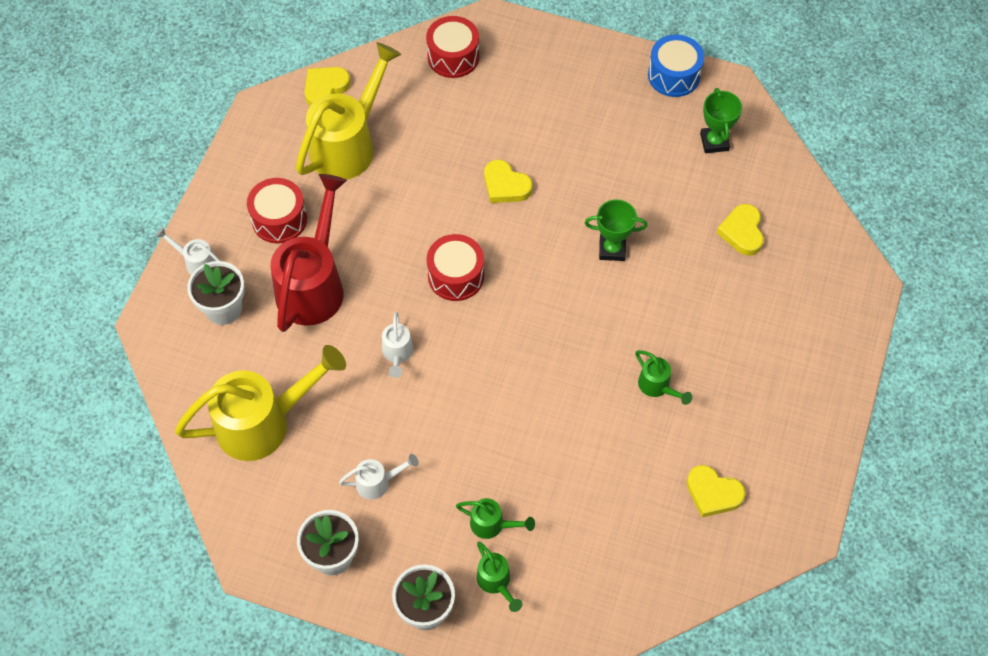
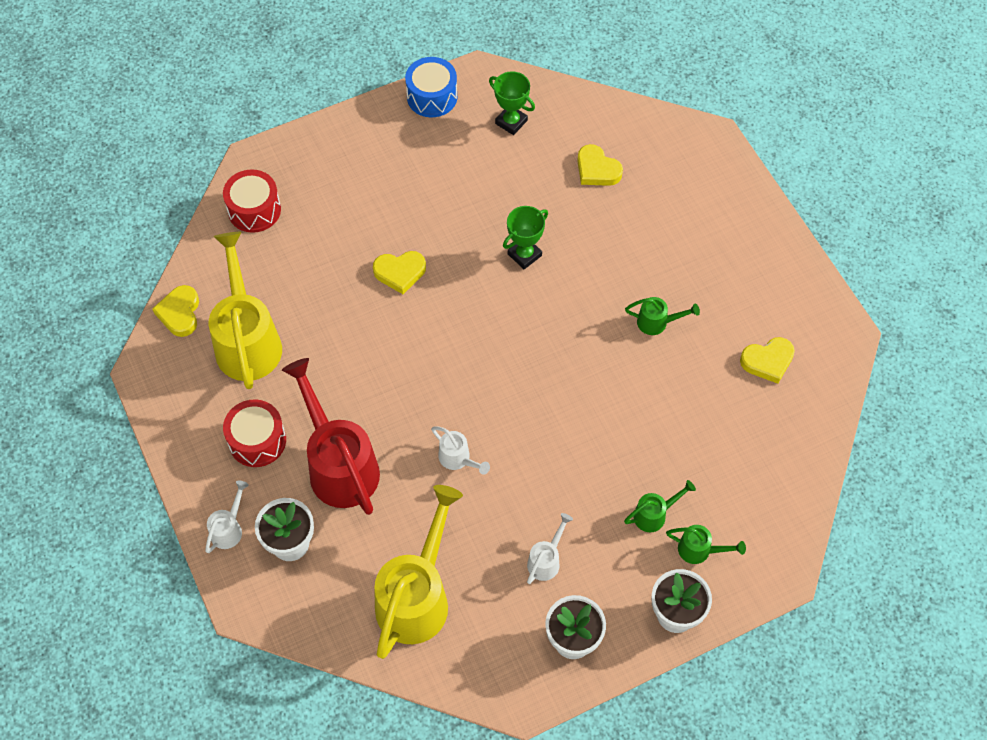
camera: 45 degrees left, 0 degrees up
(196, 263) = (229, 529): white watering can -> white watering can turned 135 degrees clockwise
(456, 276) = (437, 367): red drum -> none

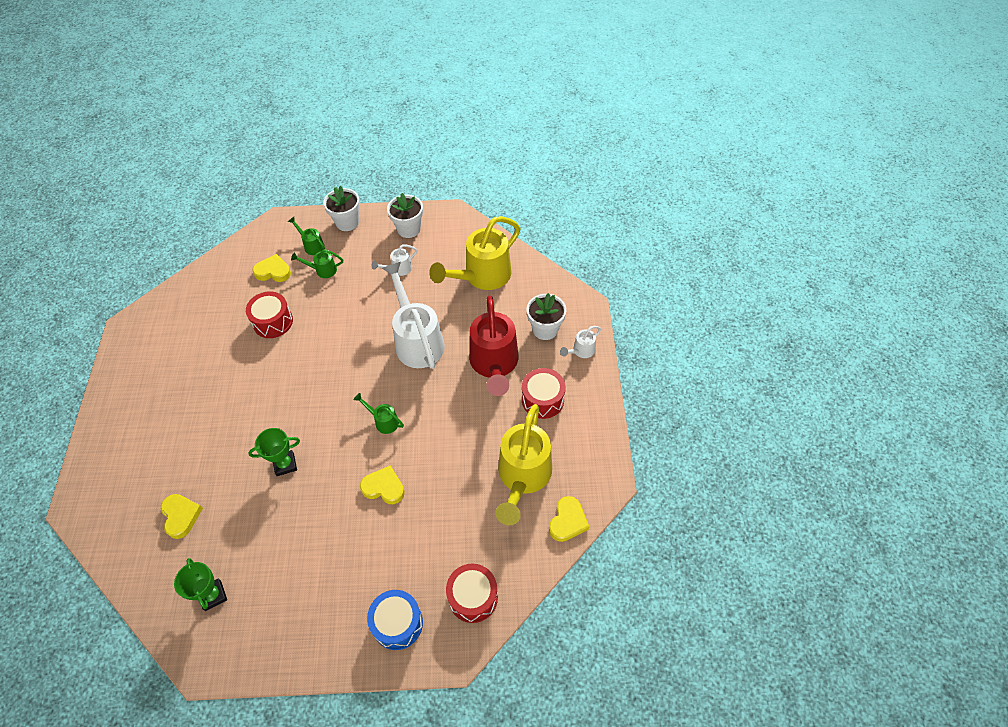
camera: 155 degrees left, 5 degrees down
(432, 97) = (260, 657): blue drum -> blue drum (397, 623)
(458, 459) = (417, 340): white watering can -> white watering can, size x2.23
(657, 322) = (233, 378): green watering can -> green watering can (383, 421)
(665, 411) = (273, 322): none -> red drum
(767, 361) = (188, 328): yellow heart -> yellow heart (273, 271)

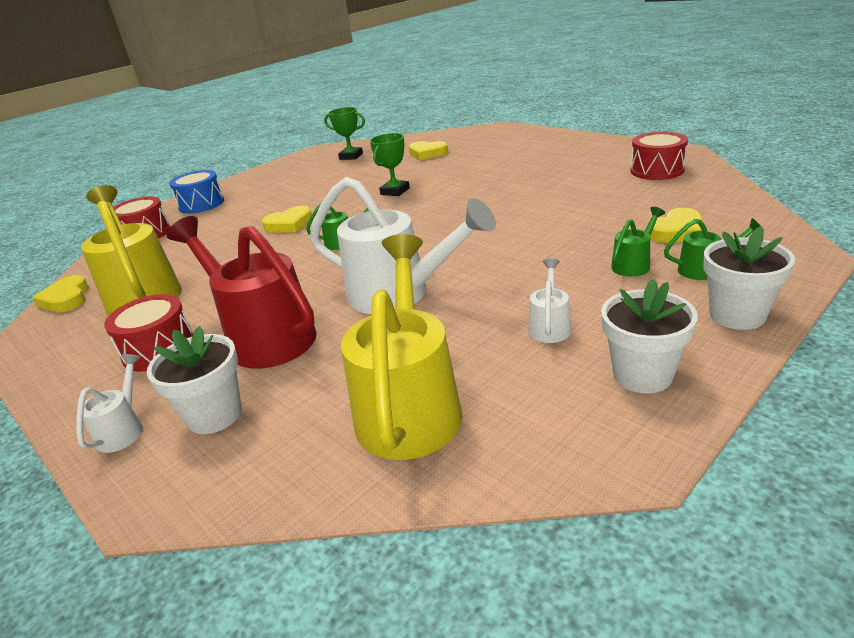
camera: 140 degrees right, 25 degrees down
(273, 322) = (580, 215): red drum -> red drum (657, 170)

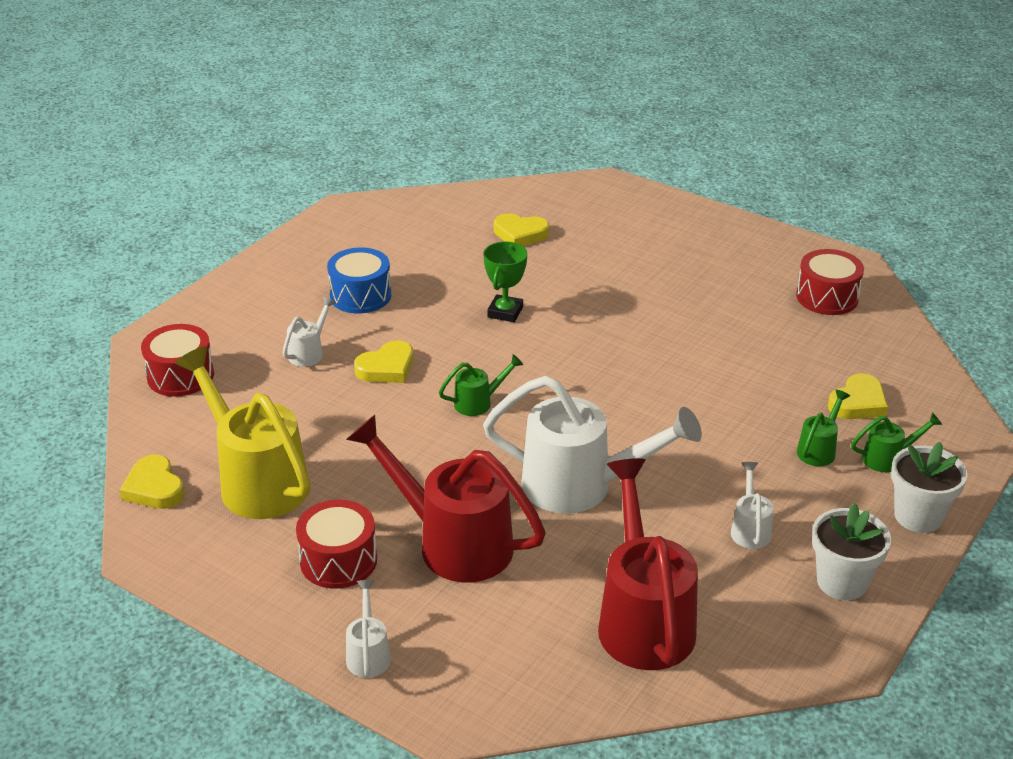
camera: 15 degrees left, 5 degrees up
(201, 204) = (227, 319): blue drum -> blue drum (360, 295)
(214, 415) = (455, 635): white flower pot -> none
(241, 218) = (309, 352): none -> white watering can
(351, 156) = (406, 229): green trophy -> none
(409, 406) = (643, 619): yellow watering can -> red watering can

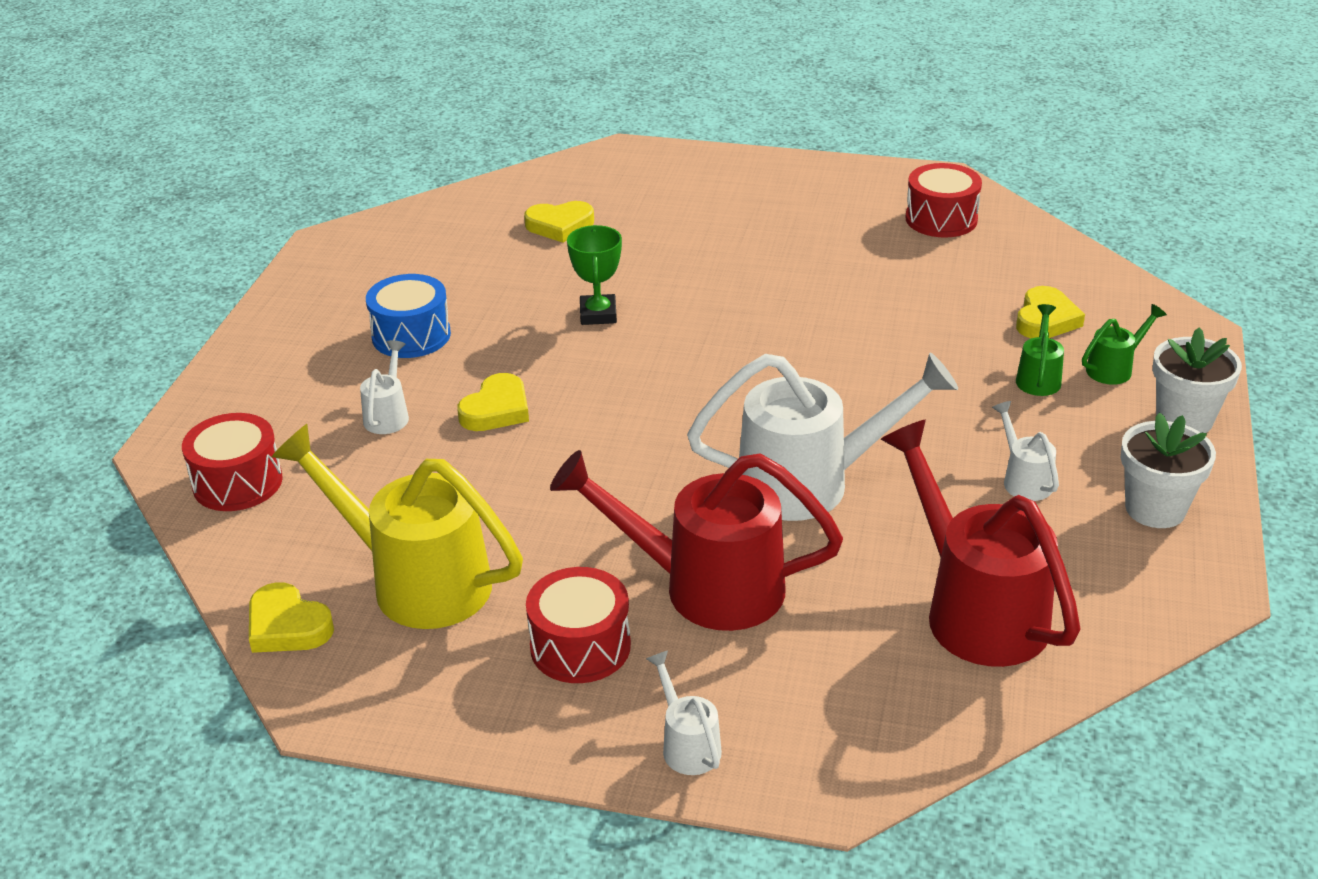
camera: 20 degrees left, 0 degrees up
(478, 403) = (632, 422): green watering can -> none

